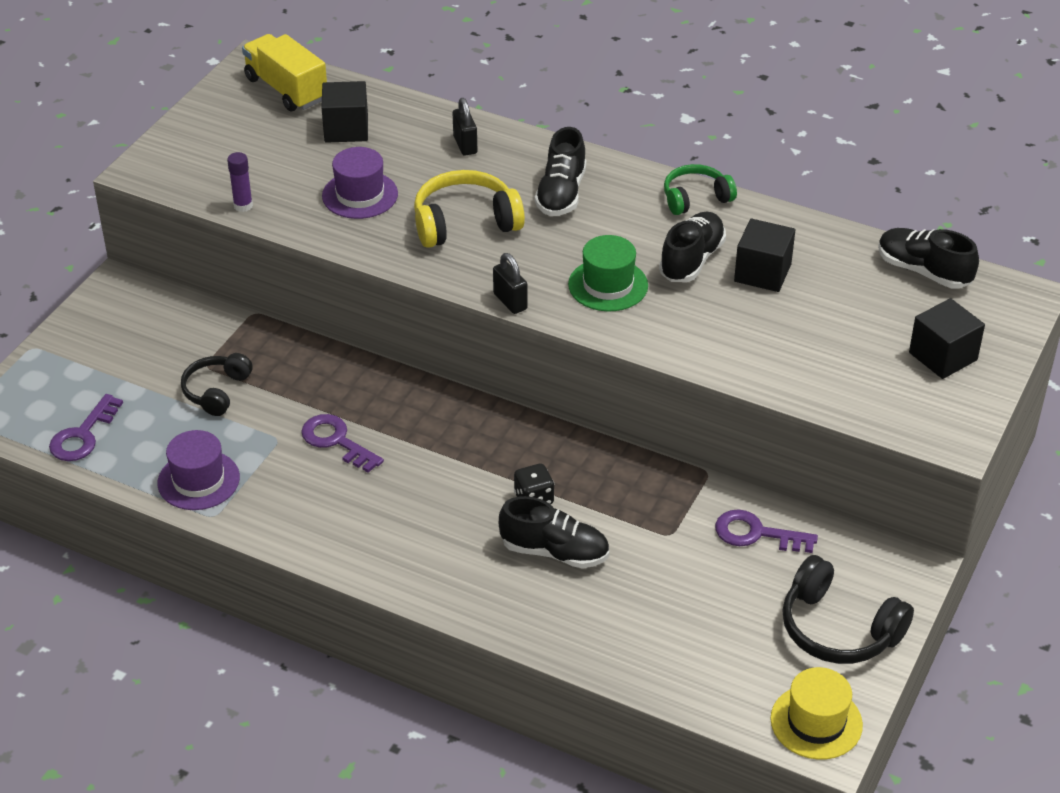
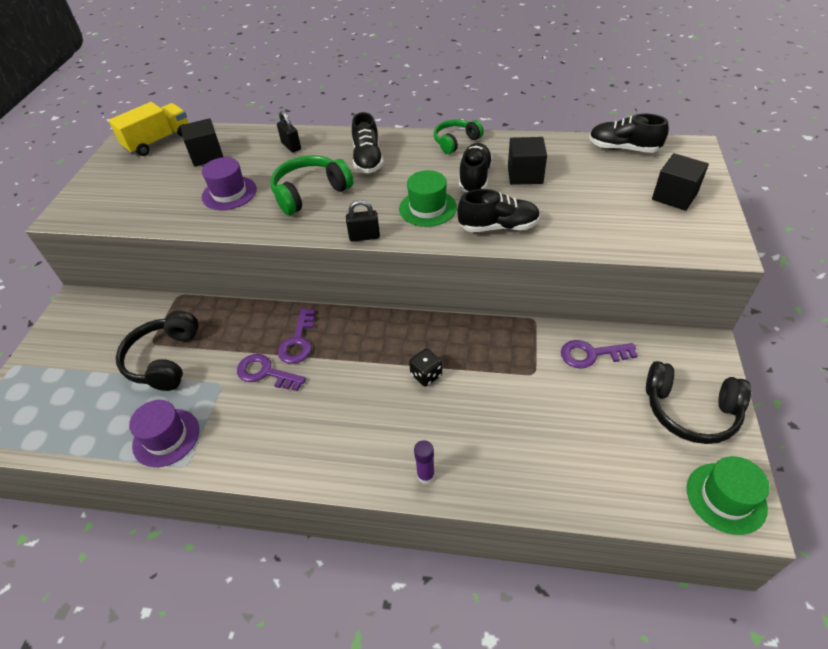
camera: 15 degrees left, 5 degrees up
(83, 435) = (63, 426): purple key -> purple key (298, 341)
(216, 391) = (164, 360): black headphones -> black headphones, size x1.53
(243, 206) = (145, 220): purple glue stick -> purple glue stick (426, 475)
(286, 89) = (158, 141): yellow truck -> yellow truck turned 105 degrees clockwise
(465, 222) = (310, 193): yellow headphones -> green headphones
(510, 301) = (364, 236): black padlock -> black padlock turned 45 degrees counterclockwise
(554, 552) = (460, 413): black shoe -> black shoe (498, 227)
(816, 722) = (726, 498): yellow hat -> green hat

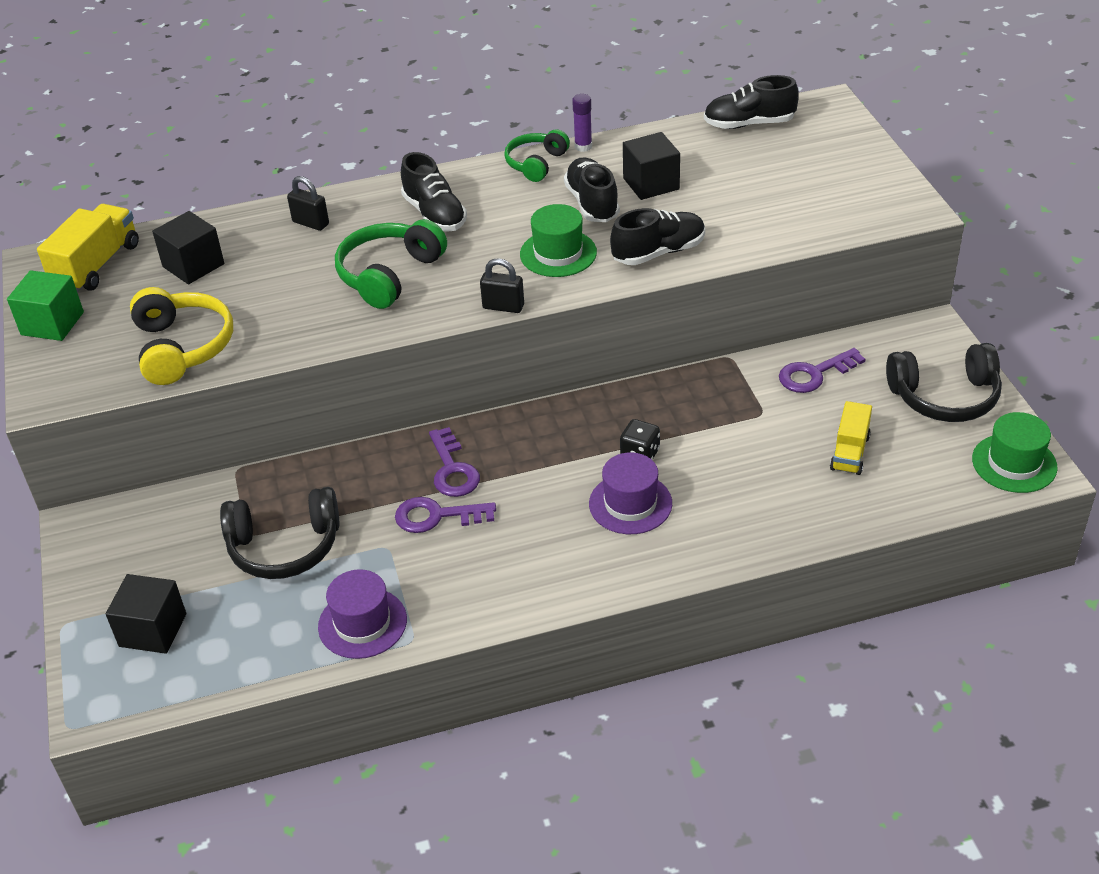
camera: 25 degrees left, 5 degrees down
(106, 170) = (52, 323): none -> green cube
(157, 206) = (182, 347): none -> yellow headphones
(164, 360) = (284, 547): black headphones -> black headphones turned 75 degrees counterclockwise
(229, 193) = (274, 304): purple hat -> purple hat (630, 504)
(364, 236) = (503, 307): black padlock -> black padlock turned 45 degrees clockwise
(426, 475) = (705, 550): purple glue stick -> purple glue stick (583, 147)
(585, 432) = (849, 452): none -> yellow truck
(674, 196) = (836, 166): black cube -> black cube (153, 630)

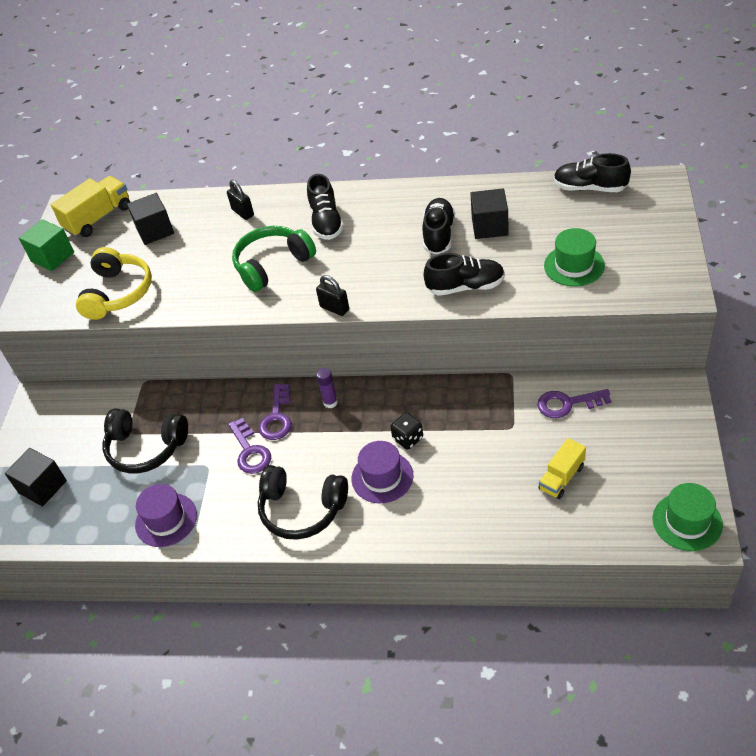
camera: 25 degrees right, 5 degrees up
(437, 516) = (250, 451): purple key -> purple key turned 135 degrees counterclockwise
(536, 163) = (416, 193): green headphones -> none
(558, 253) = (394, 272): green hat -> green hat (574, 266)
(583, 147) = (456, 185): purple glue stick -> purple glue stick (330, 402)
(945, 397) = (660, 449): black headphones -> black headphones (302, 509)

